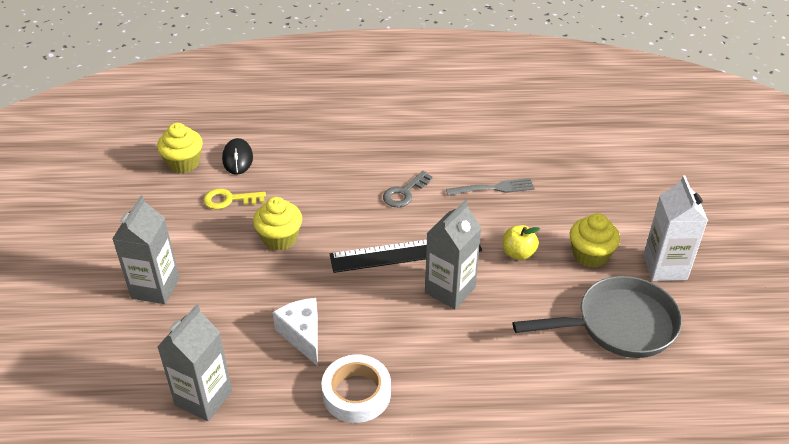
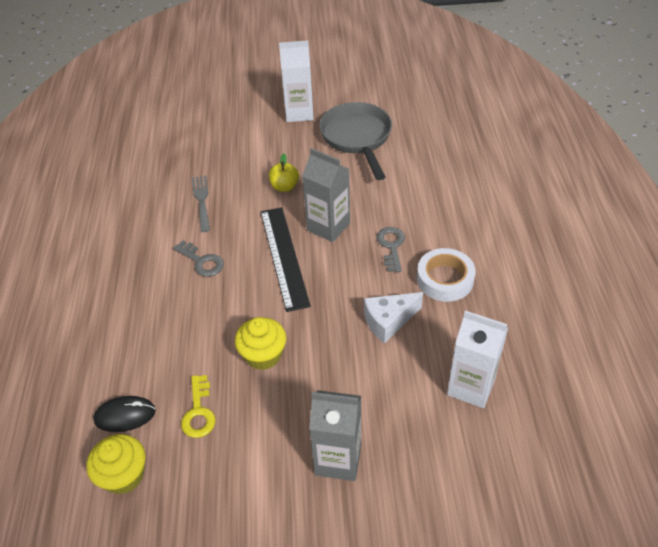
camera: 90 degrees left, 5 degrees up
(203, 398) = (471, 387): grey carton -> white carton
(415, 346) = (391, 246): none -> grey key
(590, 255) = (286, 148): yellow cupcake -> none

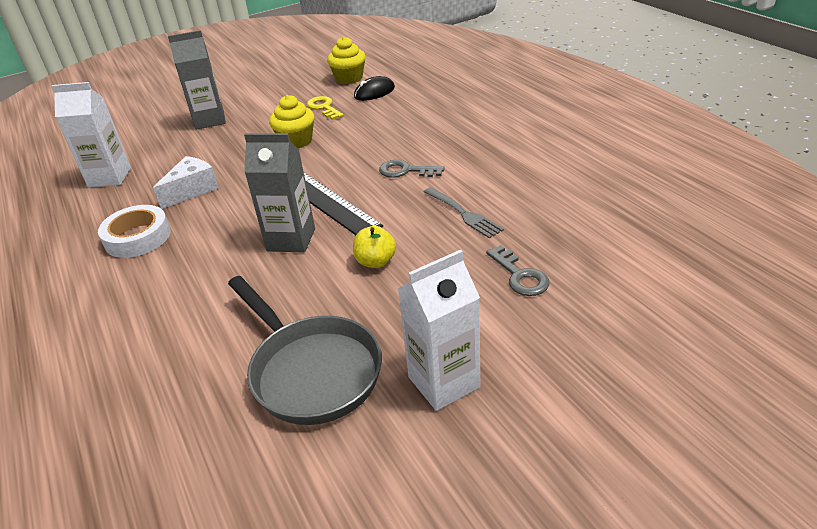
camera: 155 degrees right, 10 degrees down
(391, 246) = (206, 246): grey key -> grey key (520, 276)

